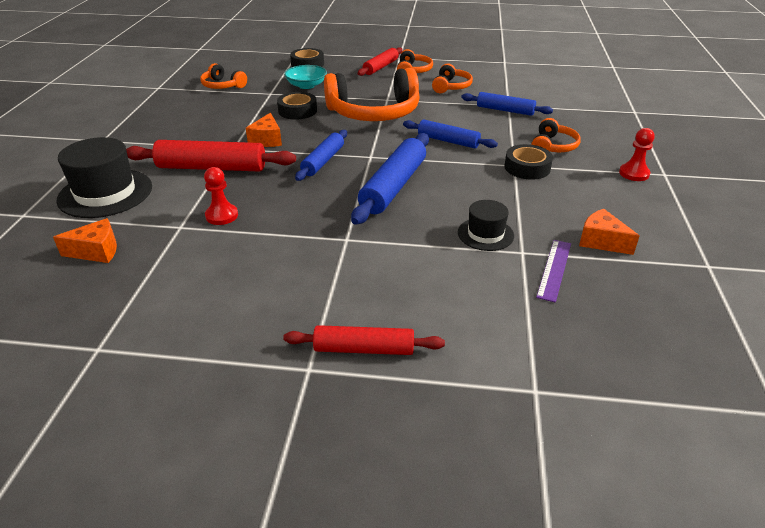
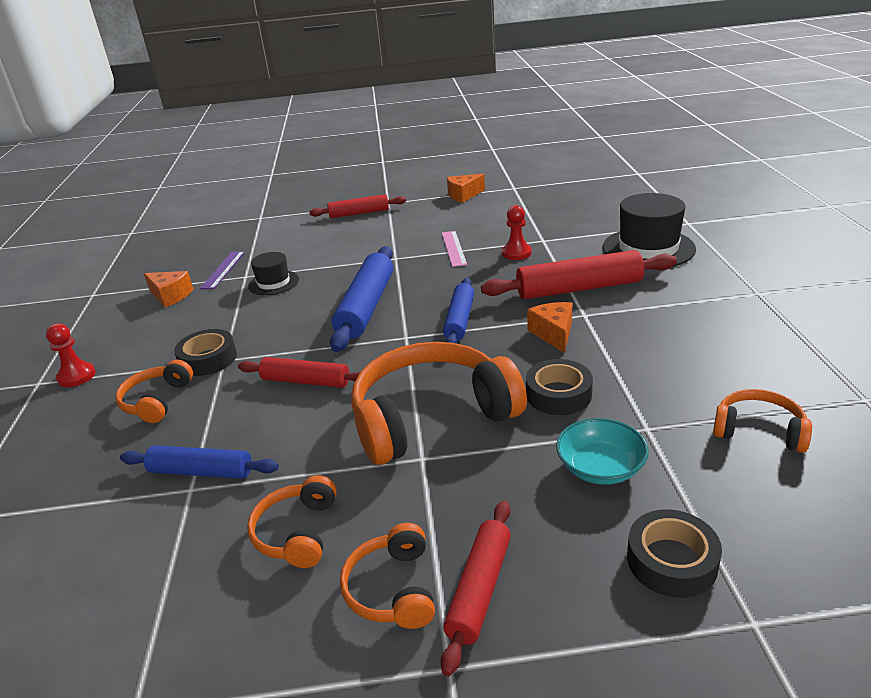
camera: 170 degrees right, 5 degrees down
(96, 251) = (585, 217): orange cheese -> orange cheese (463, 195)
(276, 238) = (454, 248): none -> pink ruler
(448, 141) = (306, 381): blue rolling pin -> red rolling pin

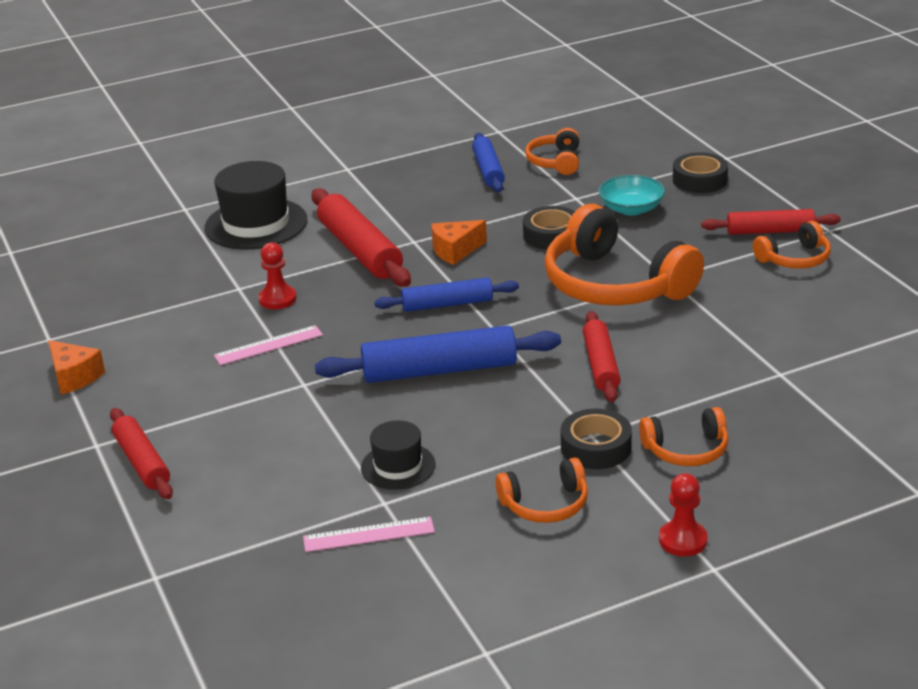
camera: 110 degrees left, 0 degrees up
(170, 296) = (463, 554): orange cheese -> none
(201, 471) = (758, 376): blue rolling pin -> blue rolling pin (488, 170)
(223, 270) = (368, 534): purple ruler -> pink ruler
(297, 532) = (781, 307): orange headphones -> orange headphones (545, 504)

